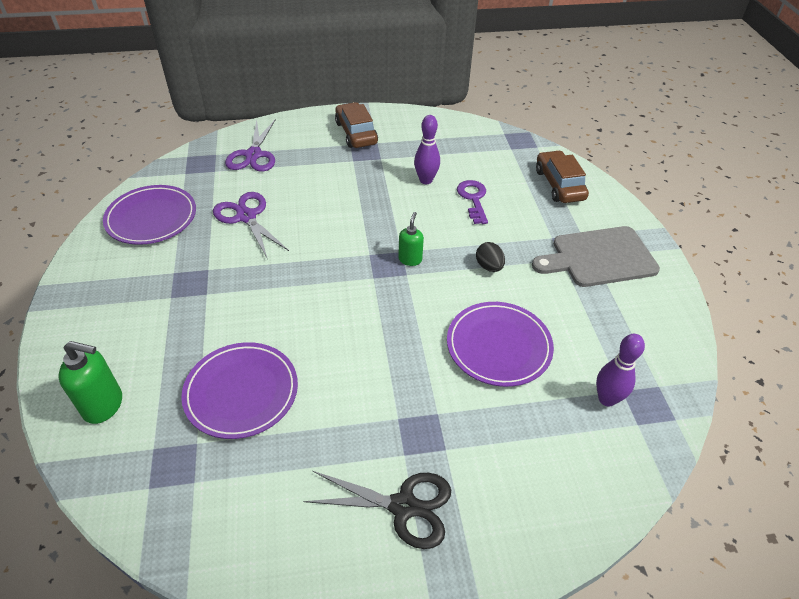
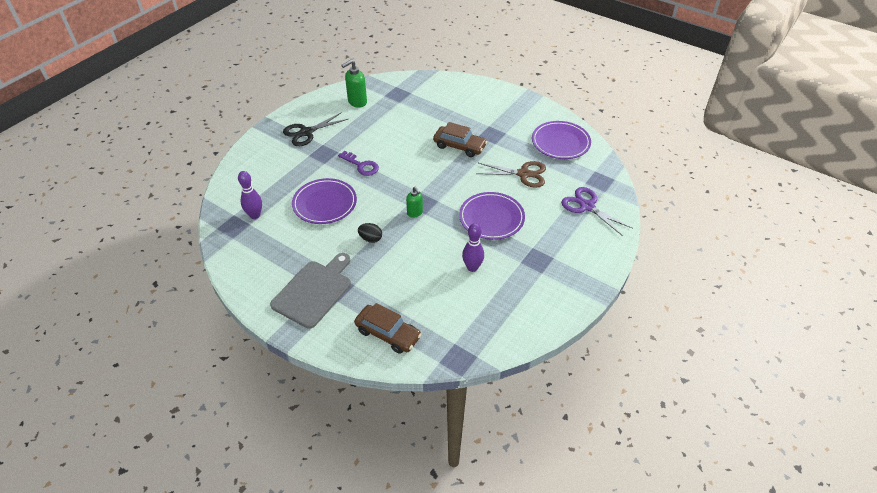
camera: 135 degrees right, 0 degrees up
(104, 405) = (446, 89): green soap dispenser -> green soap dispenser (357, 102)
(241, 392) = (407, 121): purple plate -> purple plate (491, 218)
(246, 217) = (523, 174): purple scissors -> brown scissors
(356, 133) = (565, 269): brown car -> brown car (459, 146)
(473, 199) = (428, 276): purple key -> purple key (361, 165)

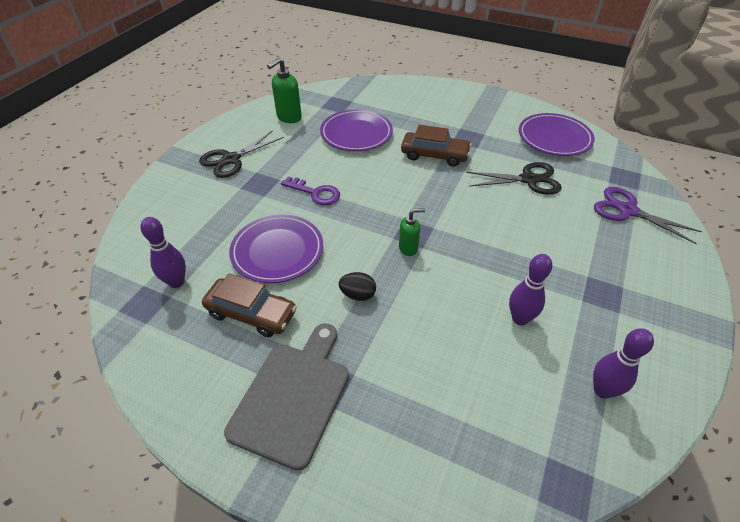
camera: 10 degrees left, 0 degrees up
(388, 334) = (435, 457): brown car -> brown car (251, 313)
(415, 213) = (408, 248): green soap dispenser -> green soap dispenser turned 60 degrees counterclockwise
(491, 218) = (514, 242): purple plate -> purple plate (356, 134)
(505, 315) = (602, 390): none -> purple bowling pin
(523, 174) = (529, 179): brown scissors -> black scissors

